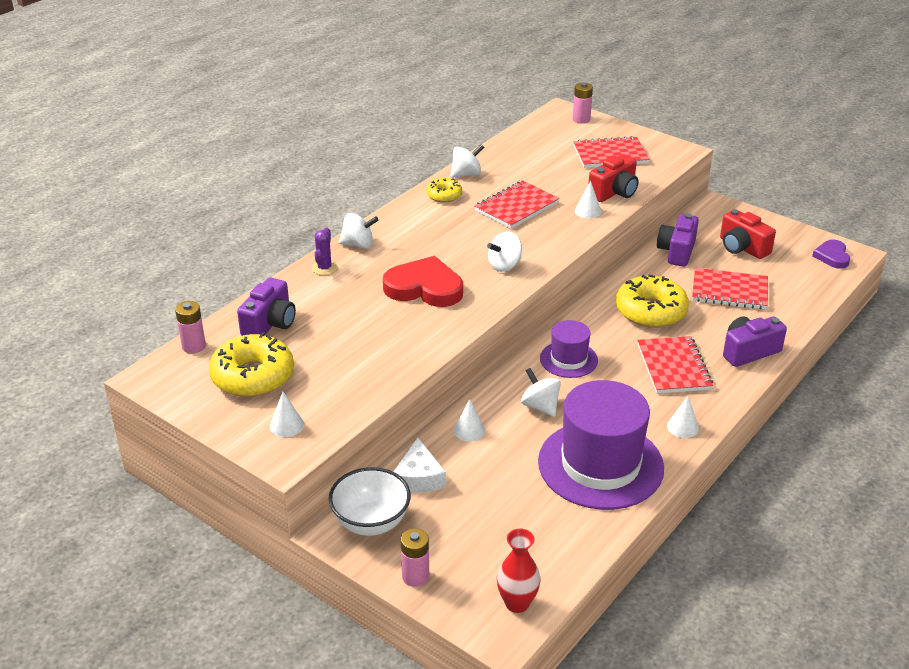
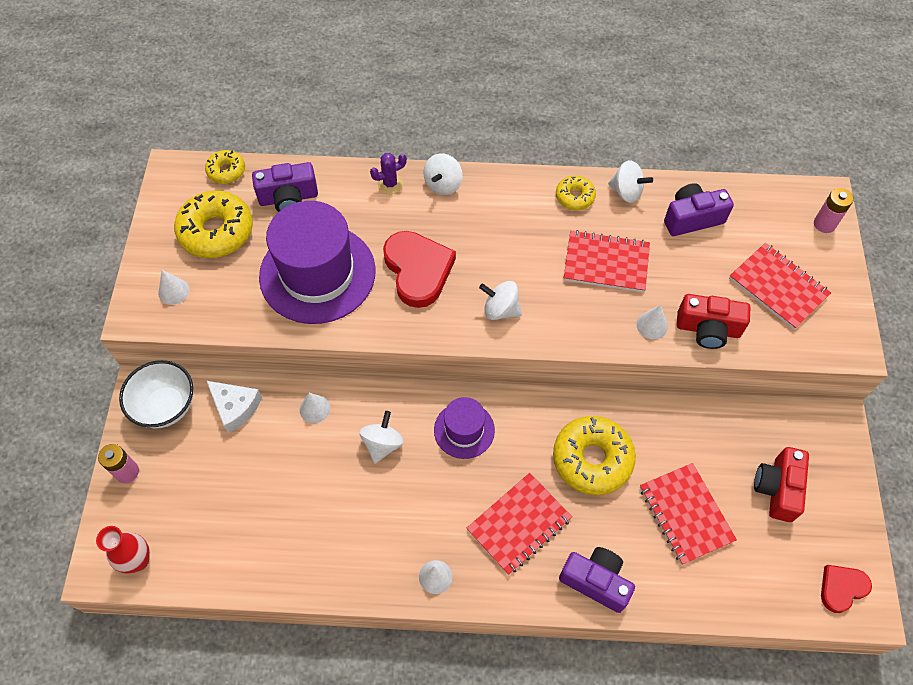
camera: 55 degrees right, 25 degrees up
(194, 346) = (226, 171): pink battery -> yellow donut
(358, 244) = (443, 184): white spinning top -> white spinning top turned 60 degrees clockwise
(418, 477) = (235, 407): white cheese -> white cheese turned 105 degrees counterclockwise
(600, 465) = (338, 534): purple hat -> purple hat (317, 273)
(677, 251) = (715, 430): purple camera -> purple camera (692, 218)
(832, 256) = (841, 588): purple heart -> red heart

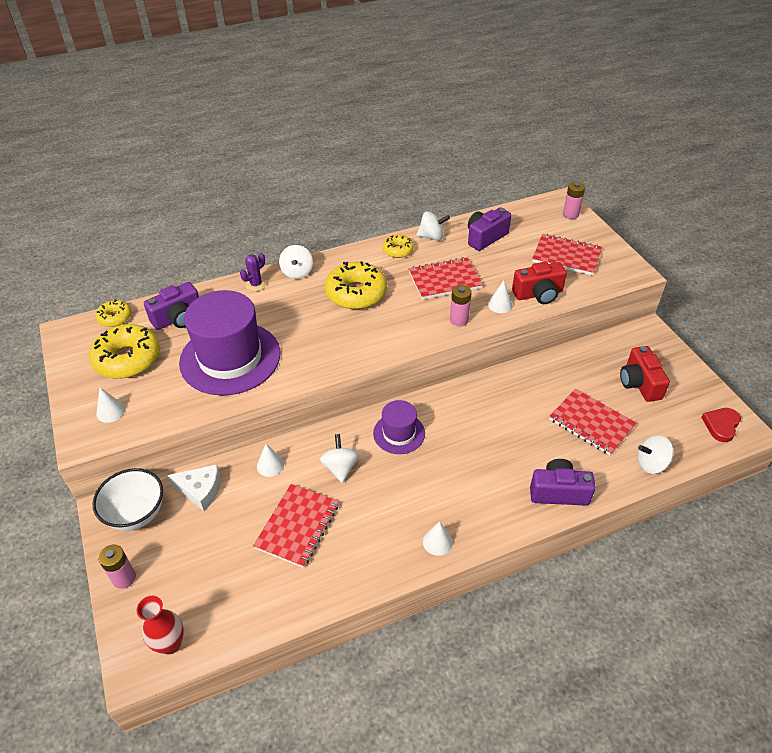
camera: 25 degrees left, 15 degrees down
(418, 270) = (310, 329): red heart -> none
(500, 309) = (387, 332): white spinning top -> white spinning top (651, 464)
(519, 524) = (479, 478): red notebook -> red notebook (297, 526)
(591, 327) = (459, 320): none -> pink battery
(592, 459) = (504, 415): yellow donut -> yellow donut (356, 293)

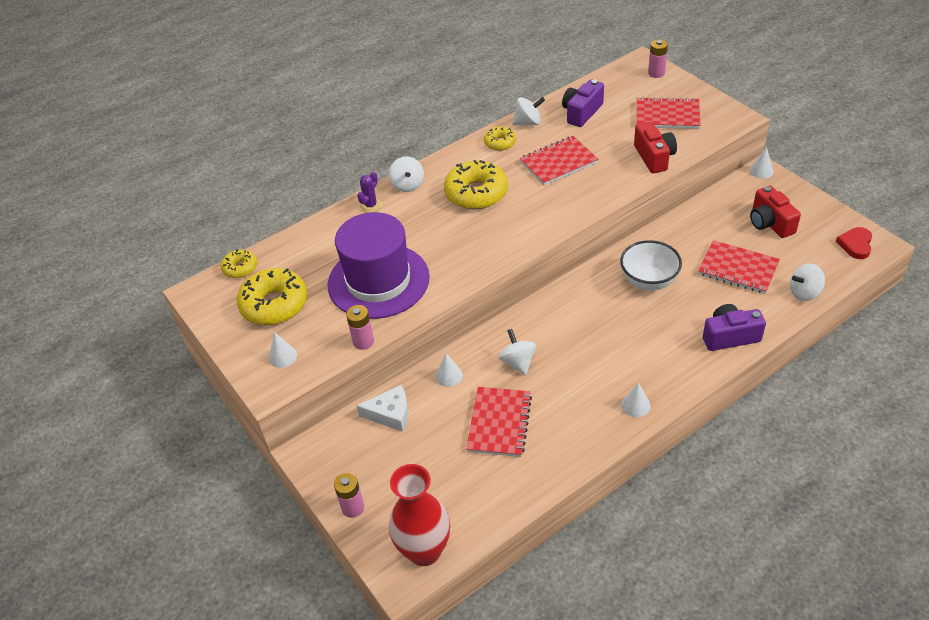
camera: 10 degrees left, 0 degrees up
(136, 514) = (337, 449): white bowl -> white bowl (648, 281)
(170, 644) = (424, 551): red vase -> red vase, size x1.62
(178, 318) = (307, 255): purple camera -> none
(399, 433) = (561, 318): purple hat -> none
(459, 320) = (587, 197): pink battery -> pink battery (363, 342)
(500, 305) = (621, 175): white cone -> white cone (761, 171)
(538, 294) = (654, 157): red camera -> red camera turned 75 degrees counterclockwise

